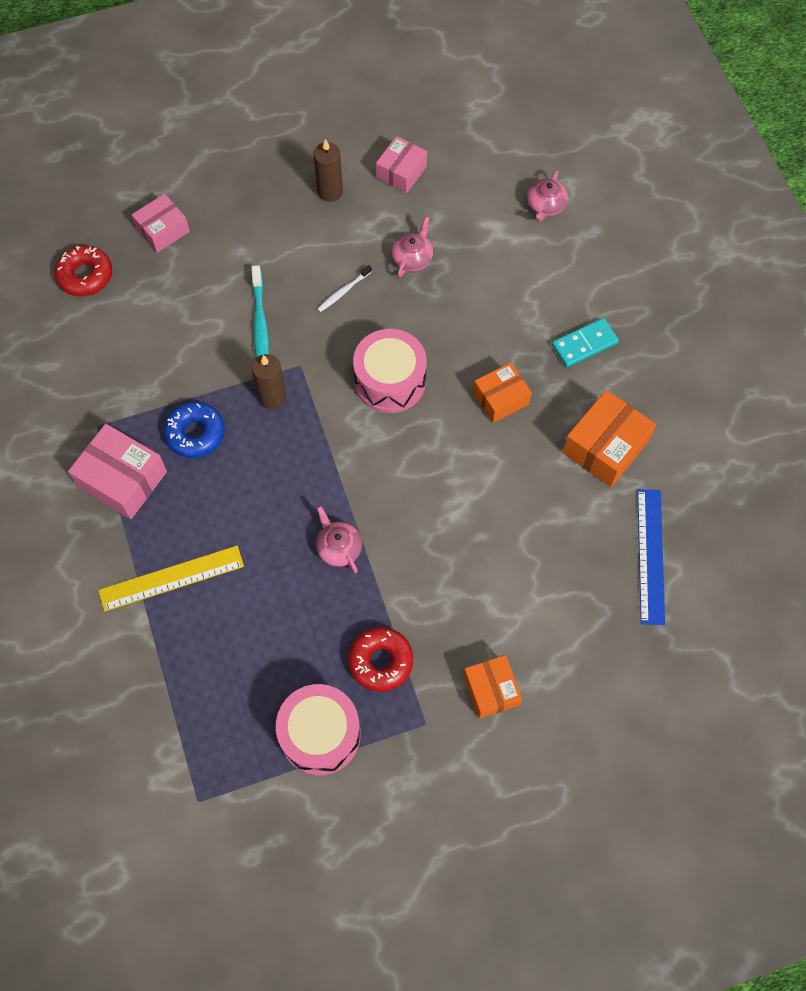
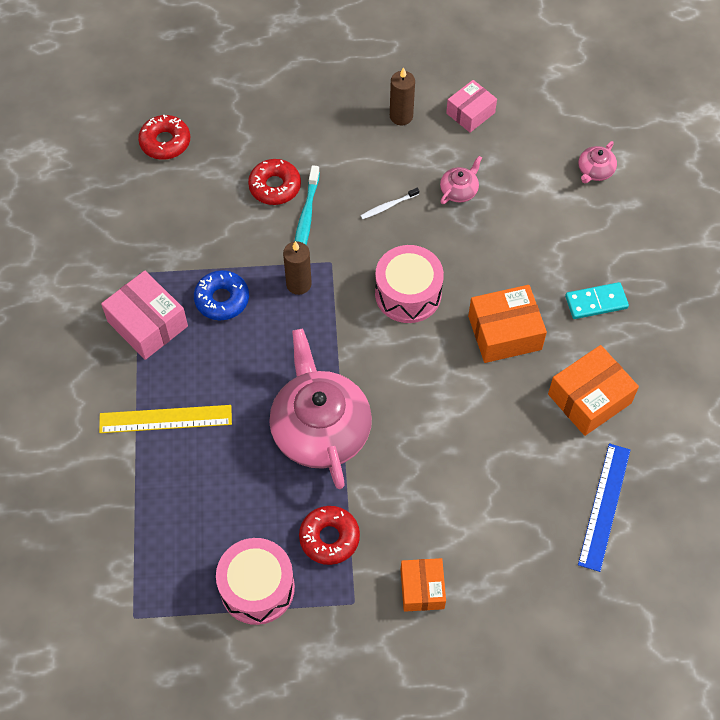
camera: 15 degrees right, 5 degrees down
(163, 230) = (243, 118): pink box -> none
(217, 298) = (275, 186): none -> red donut
(339, 547) = (320, 429): pink teapot -> pink teapot, size x2.36
(501, 398) = (504, 332): orange box -> orange box, size x1.51

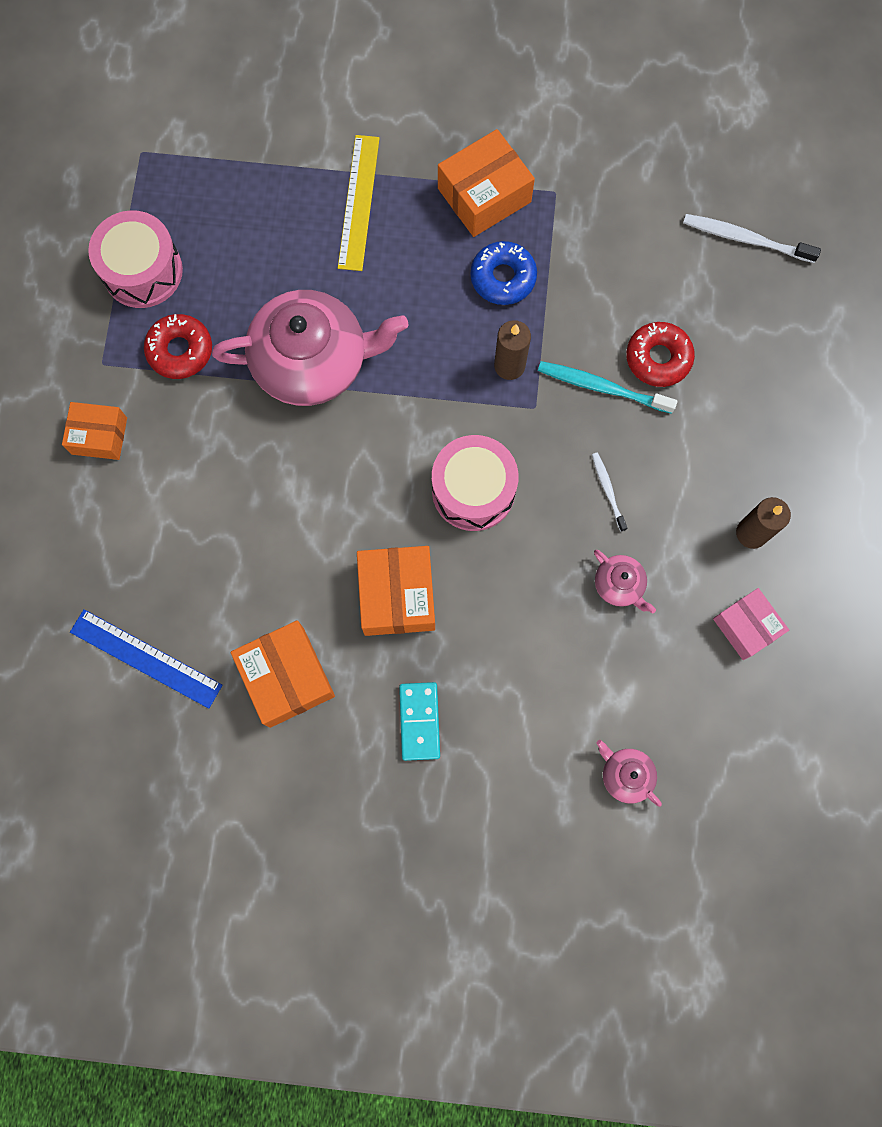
camera: 100 degrees right, 15 degrees up
(147, 324) = (484, 195): pink box -> orange box
(165, 142) = (745, 239): red donut -> white toothbrush

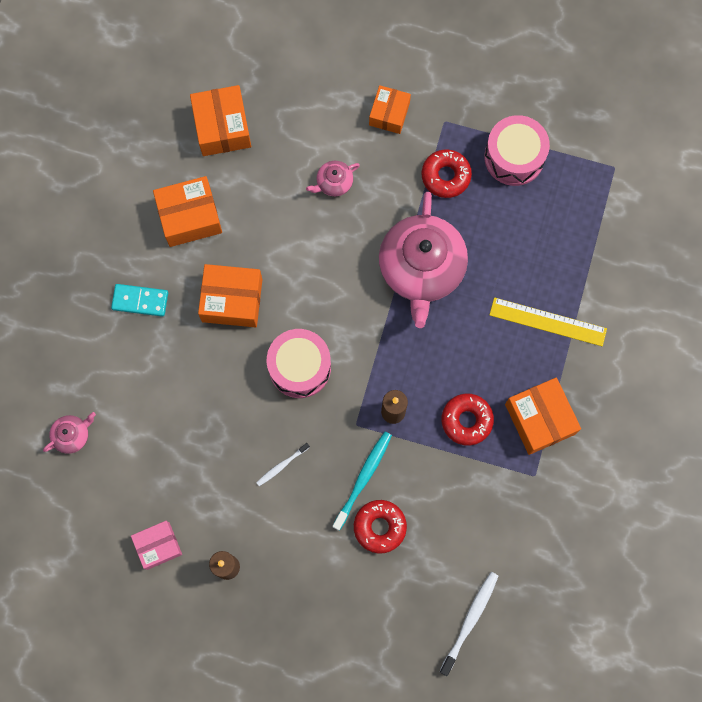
camera: 100 degrees right, 0 degrees up
(146, 658) = (222, 127): blue ruler -> orange box
(503, 278) = (466, 420): blue donut -> red donut
(607, 490) = (281, 466): white toothbrush -> white toothbrush turned 150 degrees clockwise
(619, 585) = (208, 459): pink teapot -> pink teapot (334, 182)

